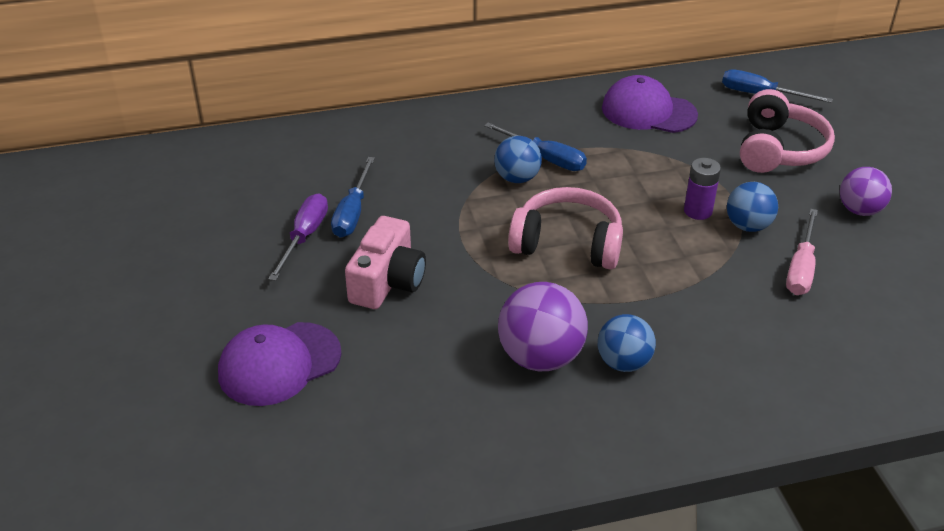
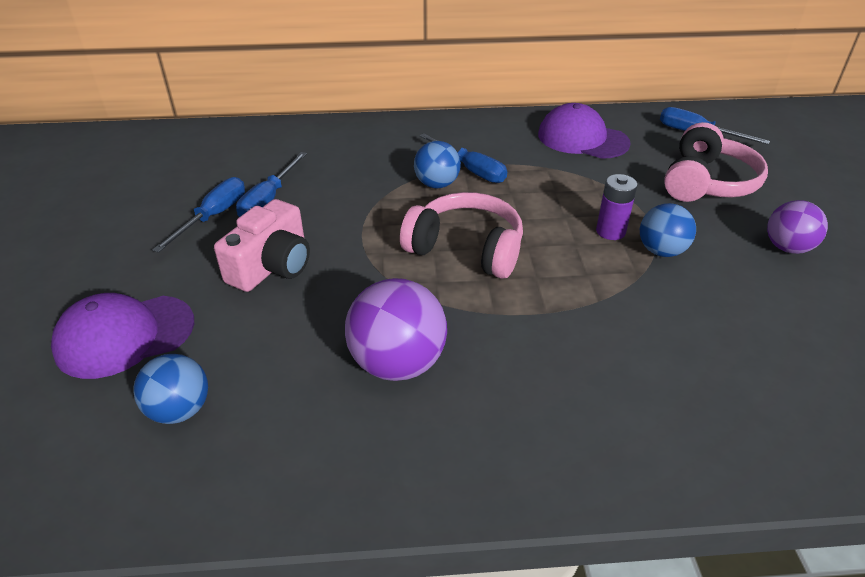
camera: 10 degrees right, 0 degrees up
(304, 237) = (213, 217): purple screwdriver -> blue screwdriver
(623, 363) = (488, 381): blue ball -> blue ball (180, 410)
(801, 268) = (713, 300): pink screwdriver -> none

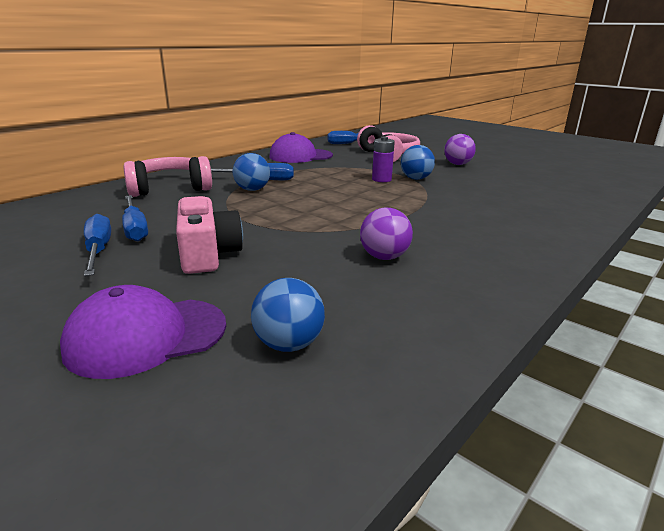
camera: 45 degrees left, 15 degrees down
(125, 336) = (146, 336): purple cap -> purple cap turned 45 degrees clockwise
(397, 363) = (384, 257): purple ball -> purple ball, size x0.65
(466, 249) = (324, 206): pink headphones -> pink headphones (170, 188)

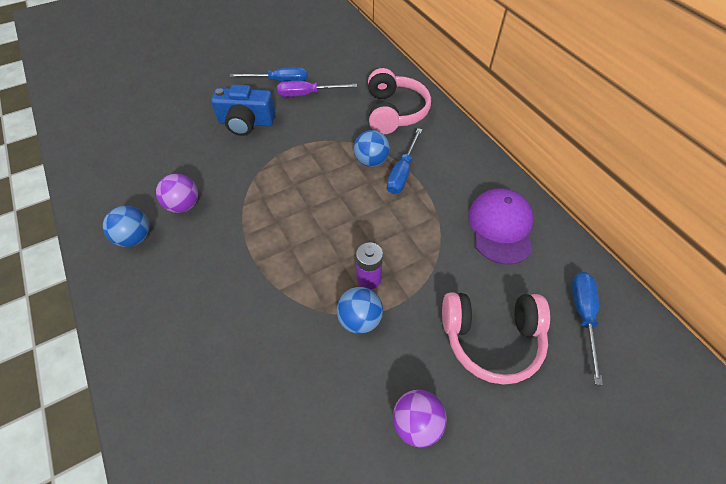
camera: 110 degrees right, 30 degrees up
(135, 228) = (308, 94): blue screwdriver -> purple screwdriver
(146, 336) = (173, 98): purple cap -> none
(208, 254) = (246, 123): pink camera -> blue camera
(288, 344) = (130, 139): blue ball -> blue ball (135, 237)

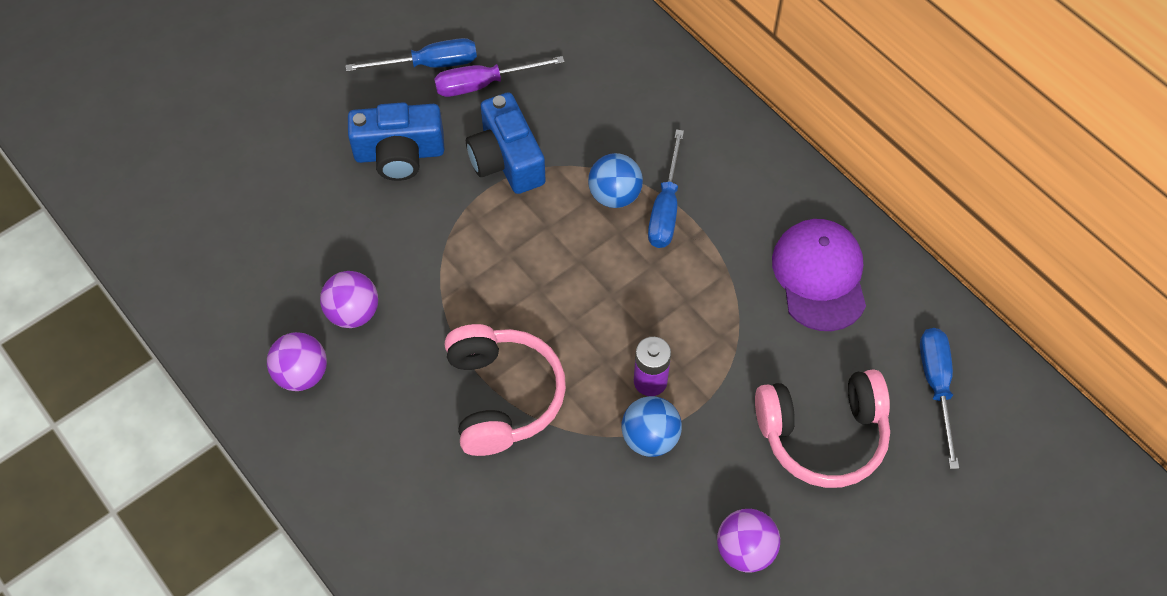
camera: 10 degrees left, 5 degrees up
(135, 237) = (302, 374): blue ball -> purple ball
(309, 133) = (506, 159): none -> blue camera
(394, 112) = (632, 99): pink headphones -> pink headphones (502, 396)

